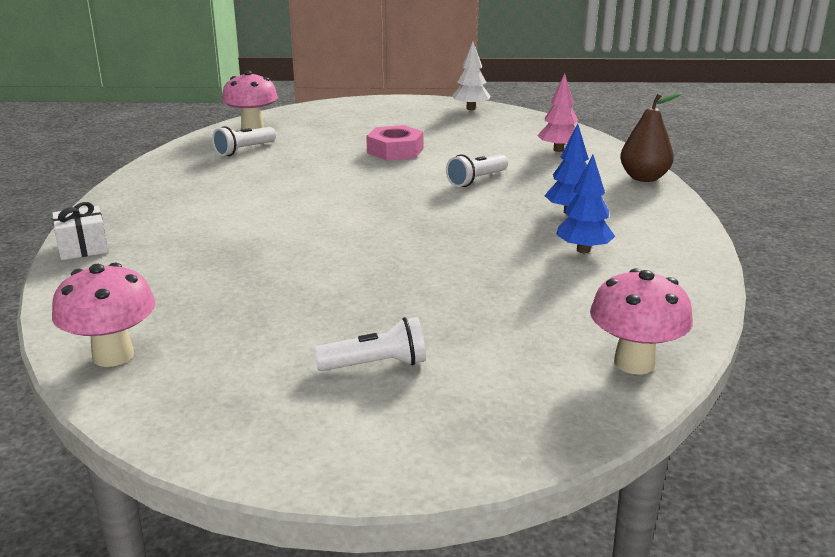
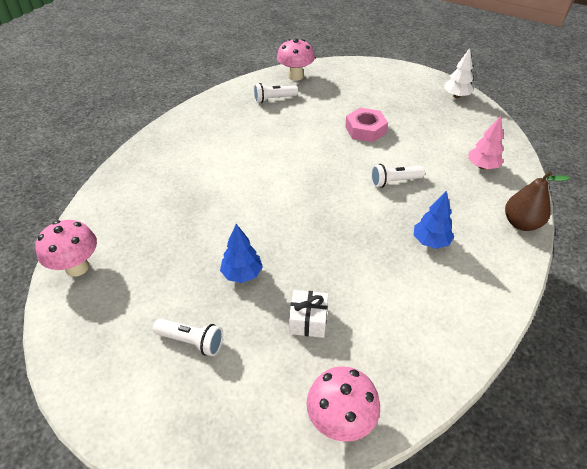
camera: 30 degrees right, 20 degrees up
(83, 247) = (127, 165): white gift -> white gift (308, 321)
(583, 250) = (405, 288): blue tree -> blue tree (242, 274)

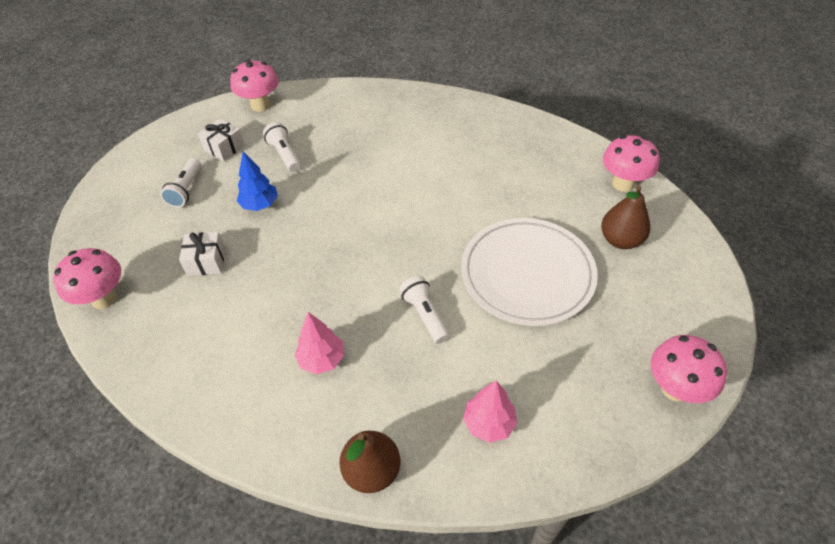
camera: 80 degrees right, 5 degrees up
(136, 303) = (224, 148): none -> white gift
(273, 99) = (557, 173): white flashlight -> white flashlight (284, 154)
(345, 88) = (620, 240): none -> brown pear
(365, 130) = (527, 274): pink nut -> white plate
(430, 242) = (322, 359): blue tree -> pink tree
(456, 96) = (675, 388): white tree -> pink mushroom

